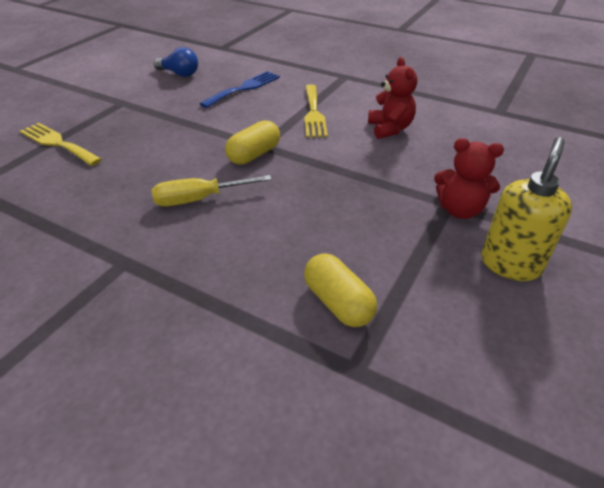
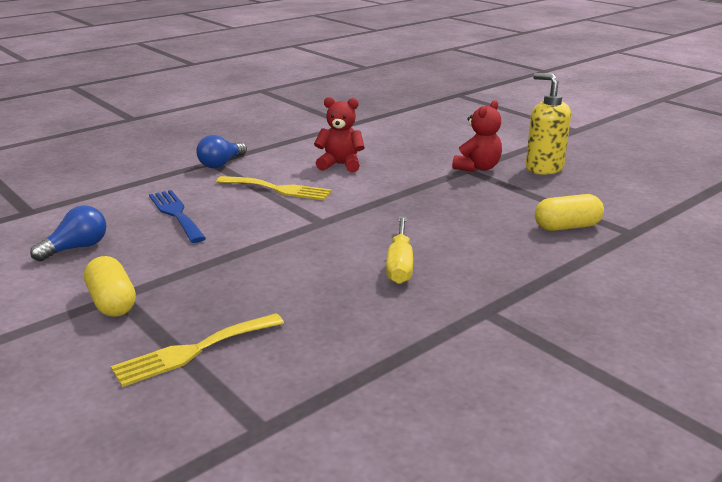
camera: 70 degrees left, 15 degrees down
(254, 155) = (336, 228): yellow capsule -> yellow capsule (112, 302)
(344, 80) = (221, 164): none -> blue light bulb

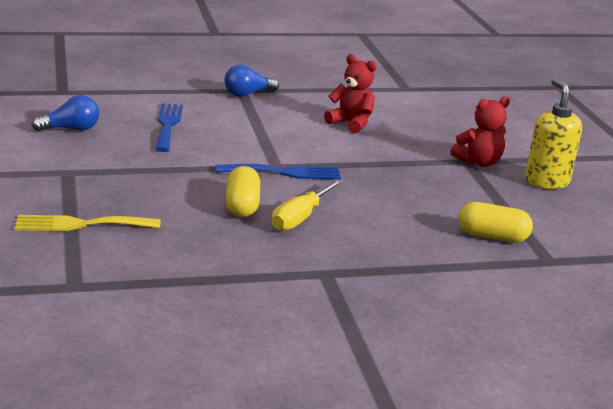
camera: 25 degrees right, 0 degrees up
(112, 302) = (59, 175): yellow capsule -> yellow capsule (242, 205)
(278, 189) = (271, 129): yellow fork -> none
(336, 226) = (284, 172): none -> blue fork

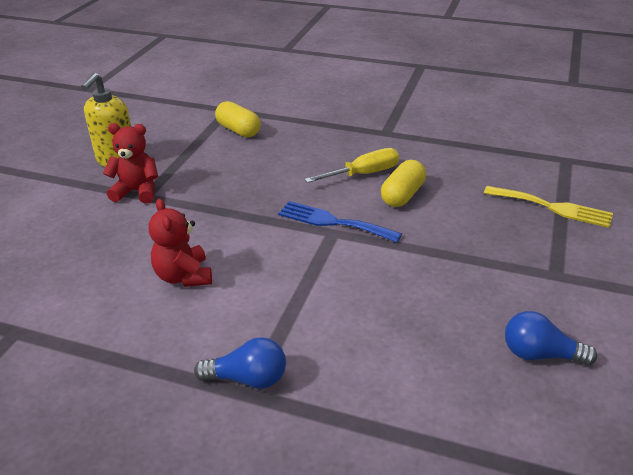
camera: 145 degrees left, 10 degrees up
(168, 125) = (408, 331): blue fork -> none

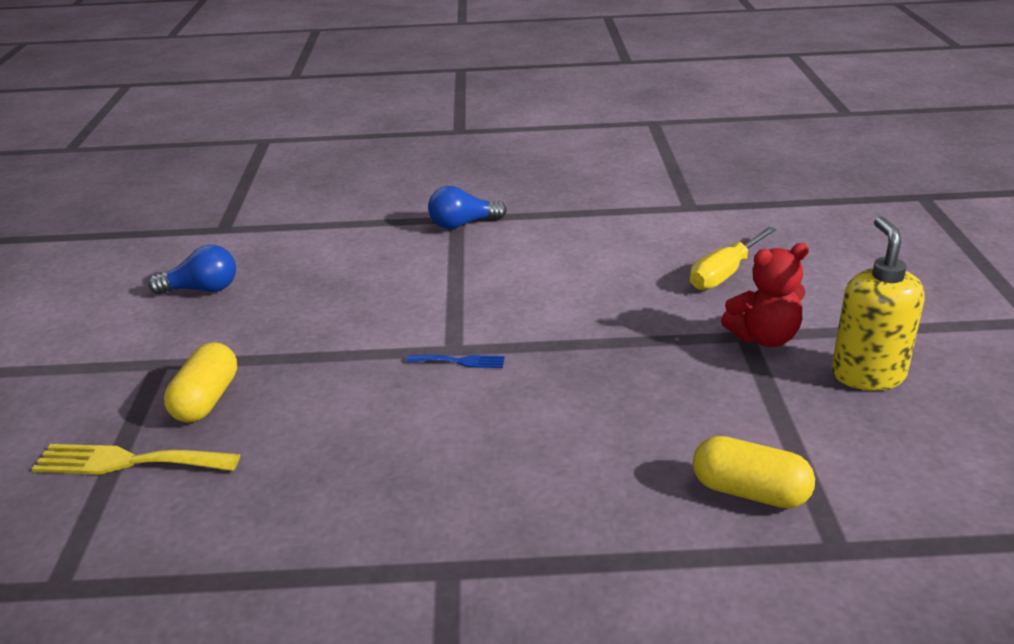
camera: 160 degrees right, 5 degrees down
(184, 276) = (590, 270): red teddy bear -> none
(333, 222) = (460, 361): blue fork -> blue fork, size x0.54
(363, 174) = (451, 449): yellow screwdriver -> yellow screwdriver (725, 273)
(402, 195) = (373, 425): yellow capsule -> yellow capsule (206, 400)

